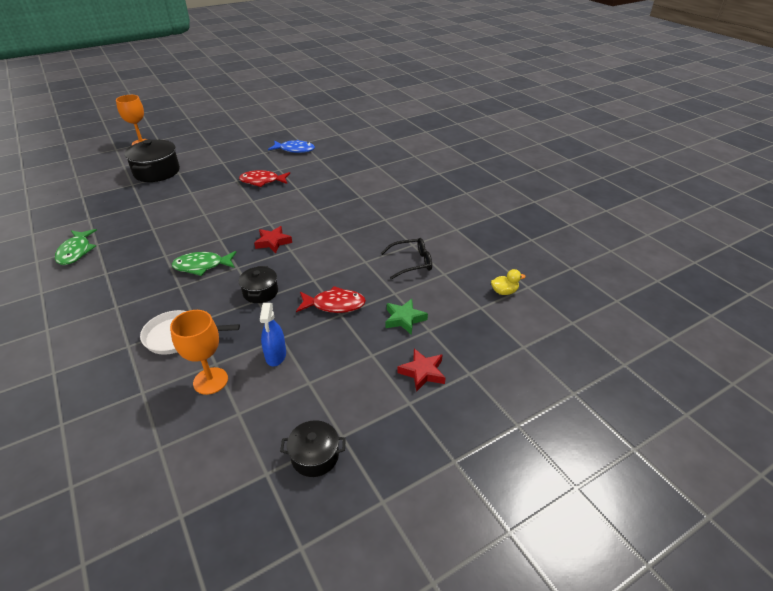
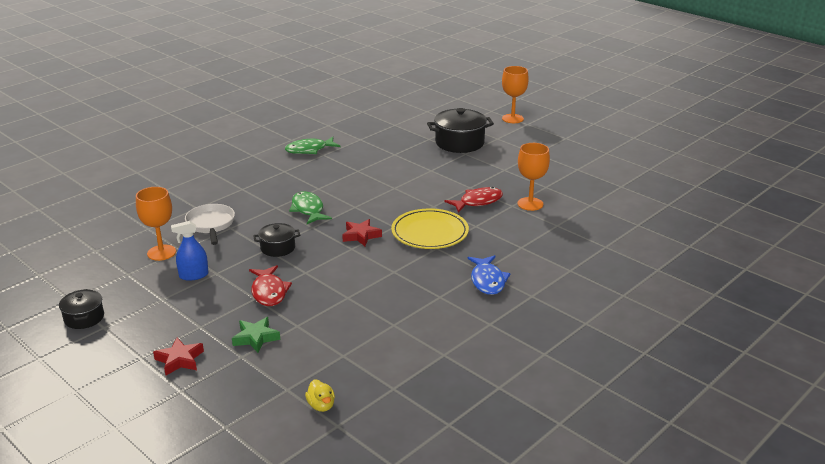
camera: 75 degrees right, 10 degrees down
(262, 181) = (478, 202): red fish -> red fish turned 75 degrees clockwise
(283, 162) = (530, 204): none -> orange goblet
(292, 209) = (430, 232): none -> yellow plate
(295, 150) = (568, 204): blue fish -> blue fish (487, 280)
(411, 263) = (356, 329): black glasses -> none

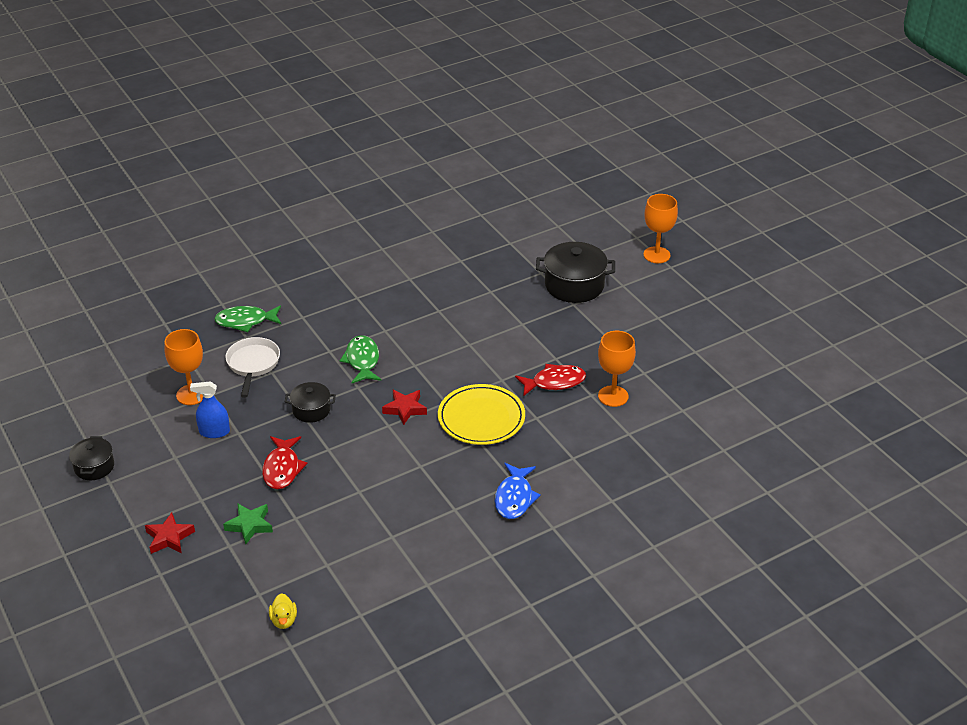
camera: 15 degrees right, 10 degrees up
(309, 150) = (396, 268): green fish -> green fish (245, 321)

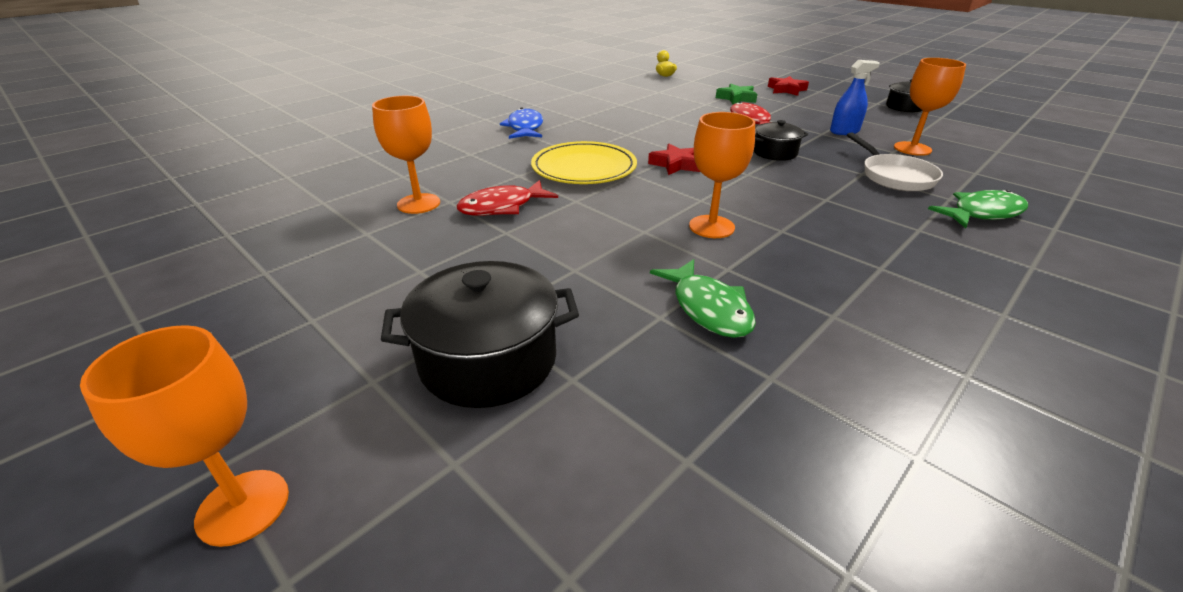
camera: 165 degrees right, 5 degrees down
(362, 360) = (772, 195): green fish -> green fish (708, 308)
(425, 340) = (711, 227): none -> orange goblet

